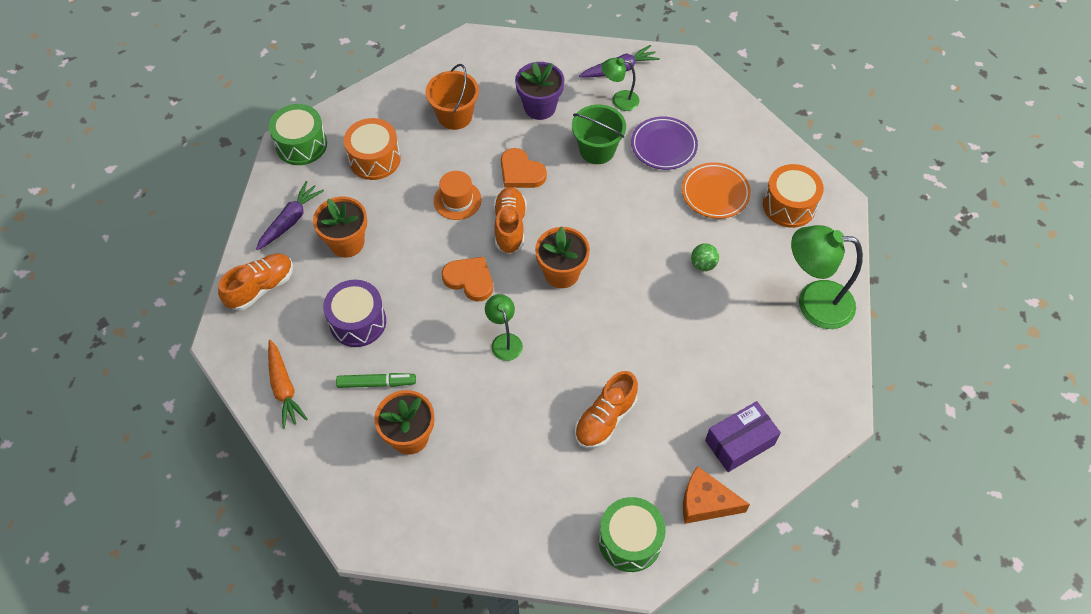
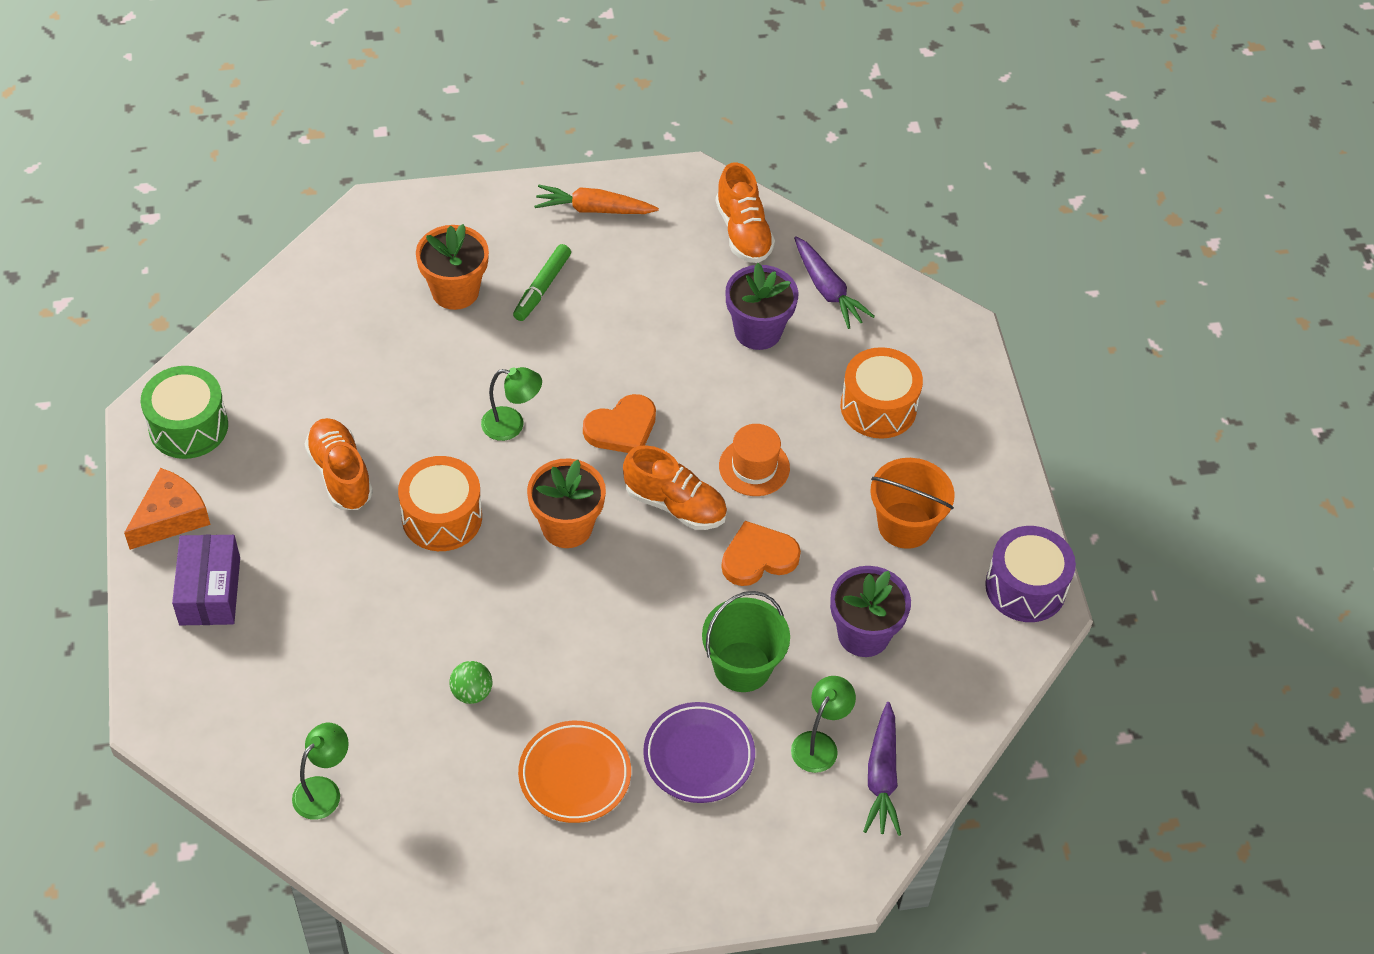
camera: 115 degrees right, 5 degrees down
(301, 145) = (948, 341): green drum -> none
(347, 243) = (758, 331): orange flower pot -> purple flower pot
(358, 322) = (635, 300): purple drum -> purple drum (1025, 587)
(789, 205) = (492, 860): orange drum -> orange drum (442, 517)
(813, 303) = (324, 790): green lamp -> green lamp, size x0.54

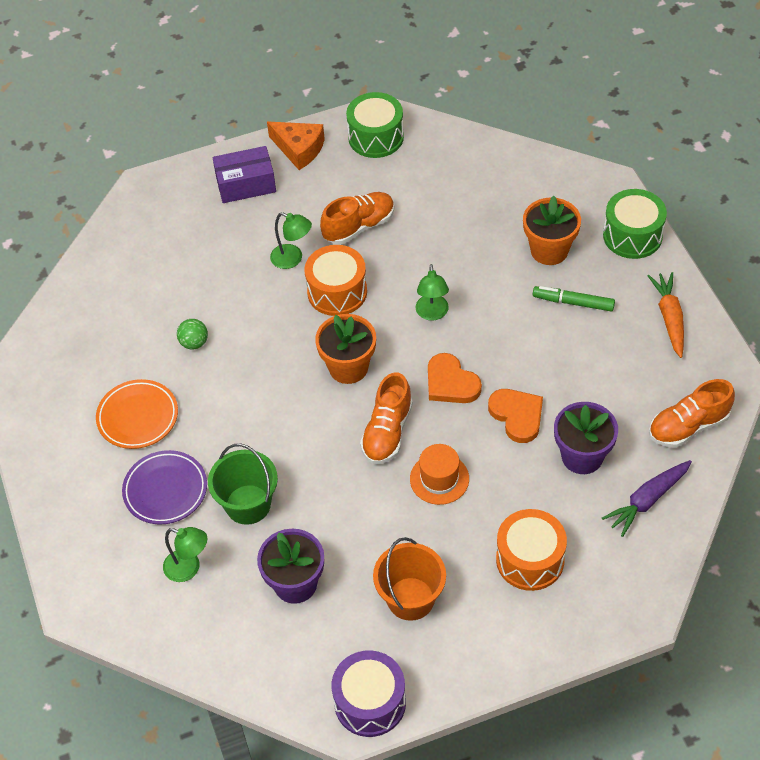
camera: 85 degrees right, 0 degrees up
(324, 790) = (105, 282): green lamp -> green lamp (292, 259)
(462, 210) = (632, 235): none -> green drum
(758, 557) = (351, 497): orange heart -> orange heart (517, 416)
(882, 776) = (167, 617): purple carrot -> none

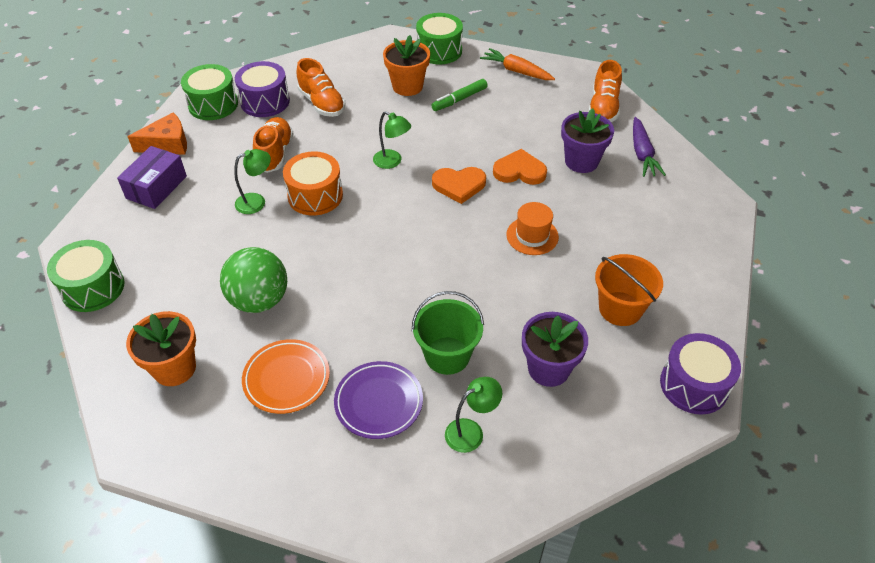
camera: 55 degrees left, 5 degrees down
(116, 235) = (93, 288): none -> green drum
(194, 343) = (259, 300): green ball -> green ball, size x2.07
(348, 367) = (387, 227): orange flower pot -> orange flower pot (174, 368)
(387, 432) = (465, 239): orange shoe -> orange shoe (322, 103)
(417, 167) = (265, 101): none -> purple drum
(530, 560) = (640, 230): orange drum -> none

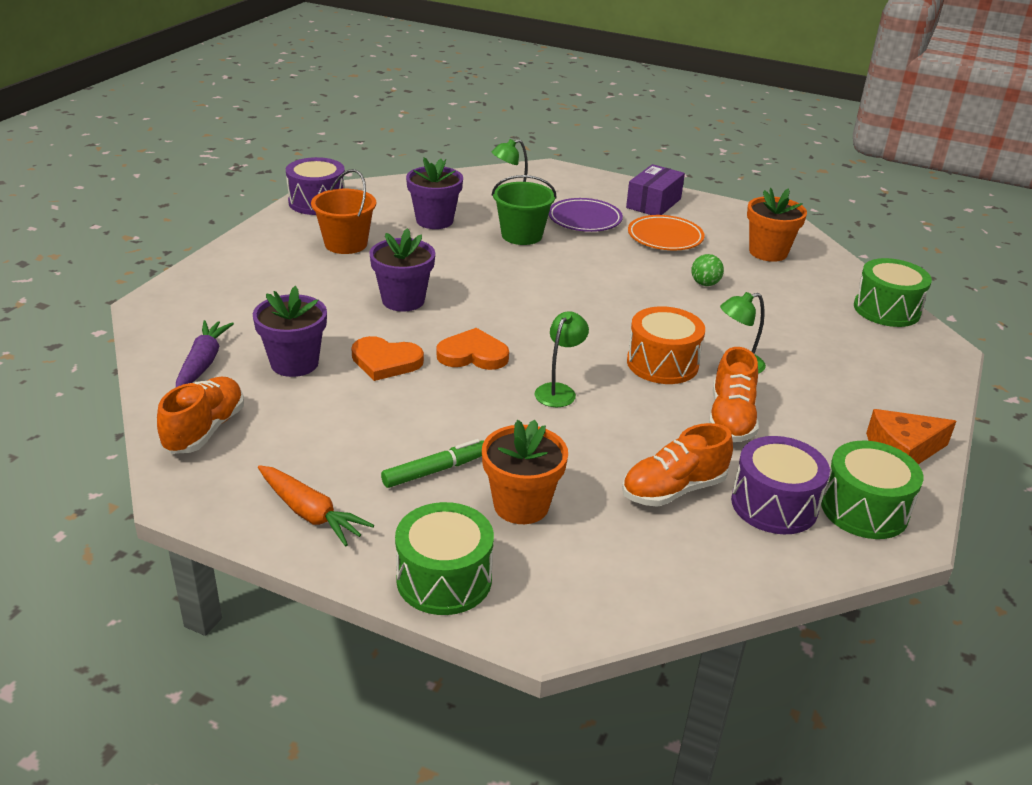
camera: 175 degrees left, 15 degrees down
(156, 187) = (880, 395): purple box -> purple box (653, 203)
(259, 300) = (705, 284): green ball -> green ball, size x0.48
(322, 103) = (673, 490): orange shoe -> orange shoe turned 90 degrees counterclockwise
(392, 162) = (559, 391): green lamp -> green lamp turned 75 degrees clockwise
(532, 236) = (403, 300): orange hat -> purple flower pot

